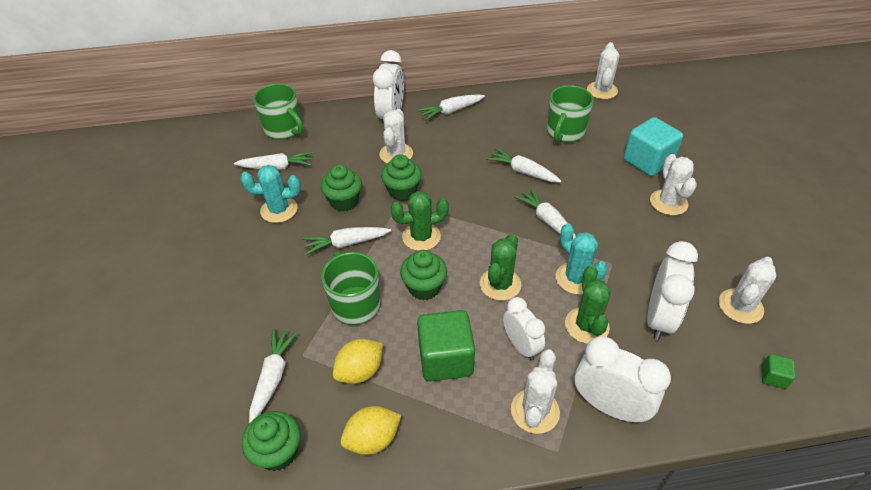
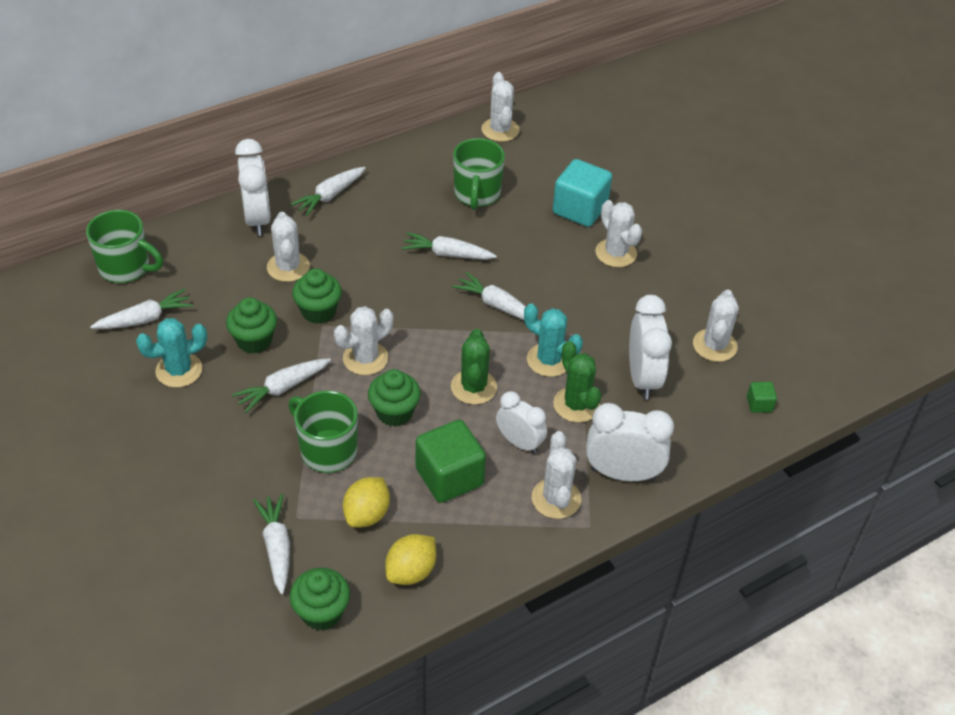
camera: 25 degrees left, 0 degrees up
(421, 237) = (365, 358): green cactus -> white cactus

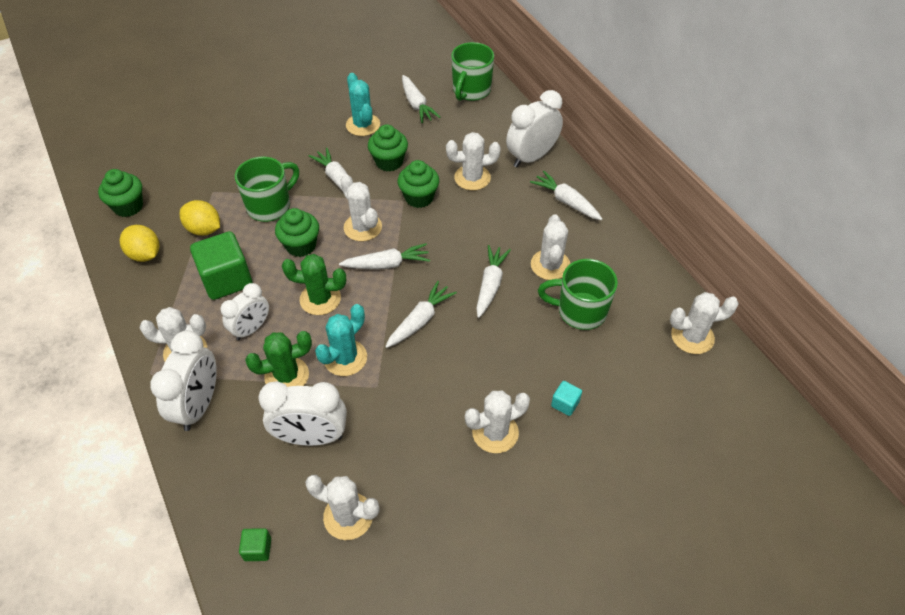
camera: 95 degrees right, 5 degrees up
(257, 219) = (531, 157): white clock -> white clock turned 150 degrees clockwise
(277, 547) = (190, 182): white carrot -> white carrot (387, 264)
(419, 211) = (550, 265): none -> white cactus
(580, 209) = (565, 404): turquoise cube -> turquoise cube, size x0.46

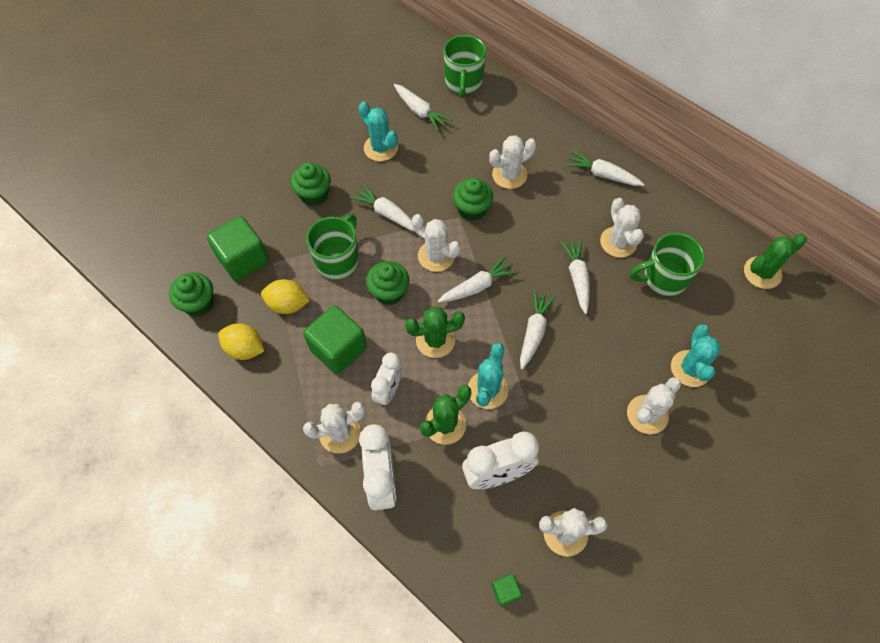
camera: 20 degrees left, 10 degrees up
(188, 182) = (243, 259): none -> green cube
(389, 162) = (425, 180): green cupcake -> green cupcake (314, 195)
(531, 157) = (551, 138): white clock -> none
(565, 404) = (690, 368): turquoise cube -> turquoise cactus
(692, 337) = (762, 273): white cactus -> green cactus

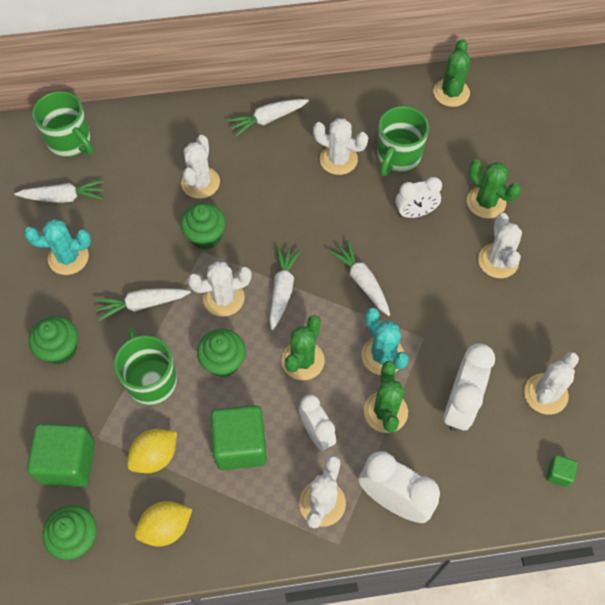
camera: 50 degrees left, 0 degrees up
(577, 277) = (342, 212): white carrot -> none
(627, 325) = (415, 213): none -> white clock
(690, 368) = (486, 202): turquoise cactus -> green cactus

